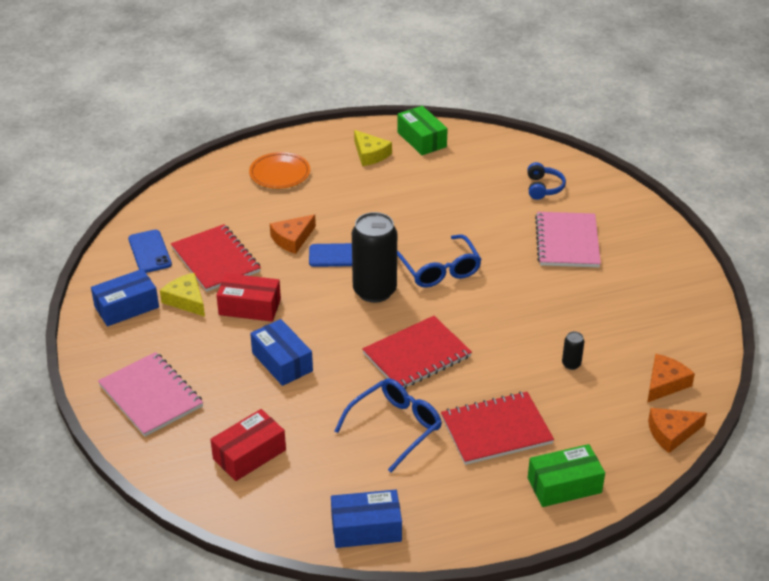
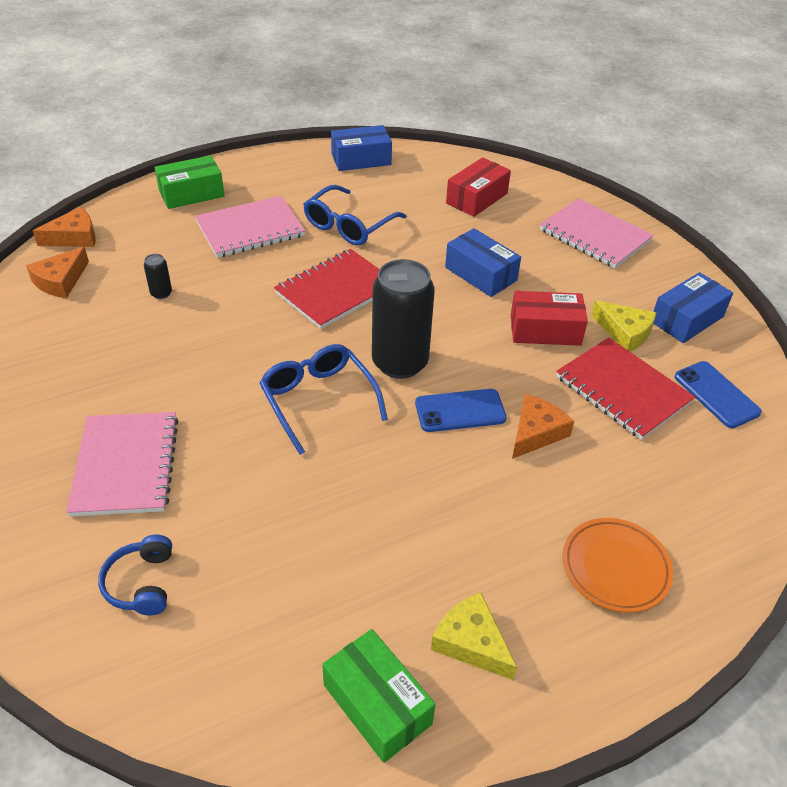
camera: 170 degrees right, 5 degrees up
(496, 430) = (250, 229): red notebook -> pink notebook

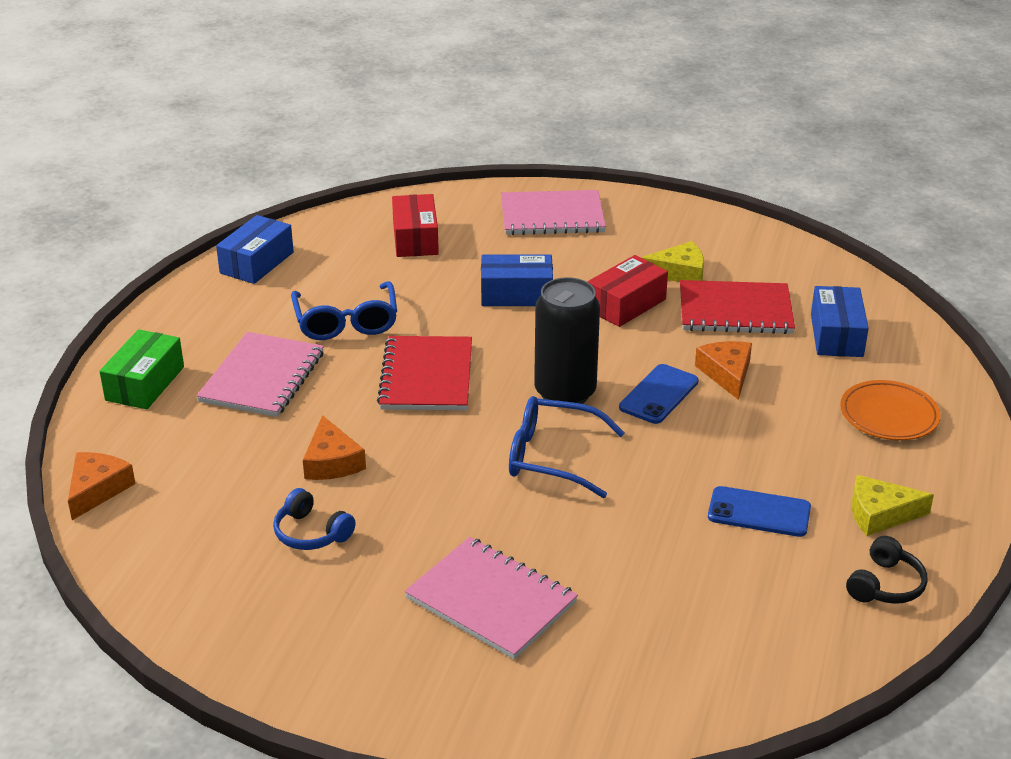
camera: 45 degrees left, 10 degrees down
(60, 281) = (160, 529): orange cheese -> orange cheese (332, 462)
(141, 583) = (641, 650): blue headphones -> blue headphones (311, 533)
(161, 293) = (279, 475): black can -> none
(377, 704) = (885, 585): green box -> black headphones
(686, 319) = (703, 238): blue box -> blue box (836, 335)
(716, 394) = (792, 276): blue phone -> blue phone (759, 512)

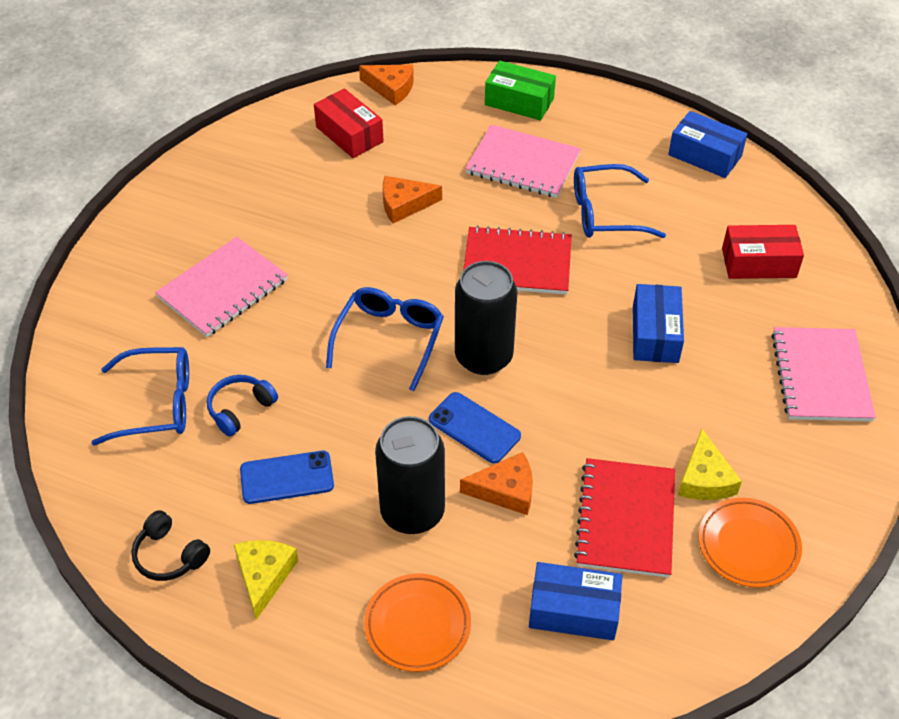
camera: 95 degrees right, 15 degrees up
(311, 533) = (321, 194): blue headphones -> blue headphones (240, 409)
(626, 304) = (637, 422): red box -> red box (349, 134)
(688, 630) = (157, 404): none -> blue glasses
(739, 255) = (748, 545): none -> orange plate
(759, 512) = (287, 478): blue phone -> blue phone turned 60 degrees clockwise
(770, 426) = (412, 512): none -> black can

